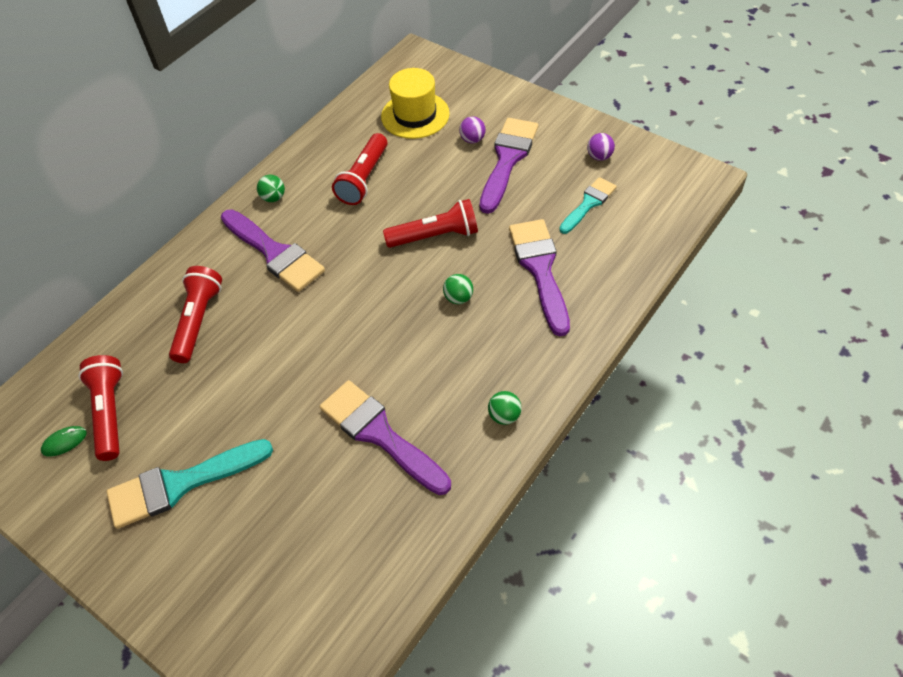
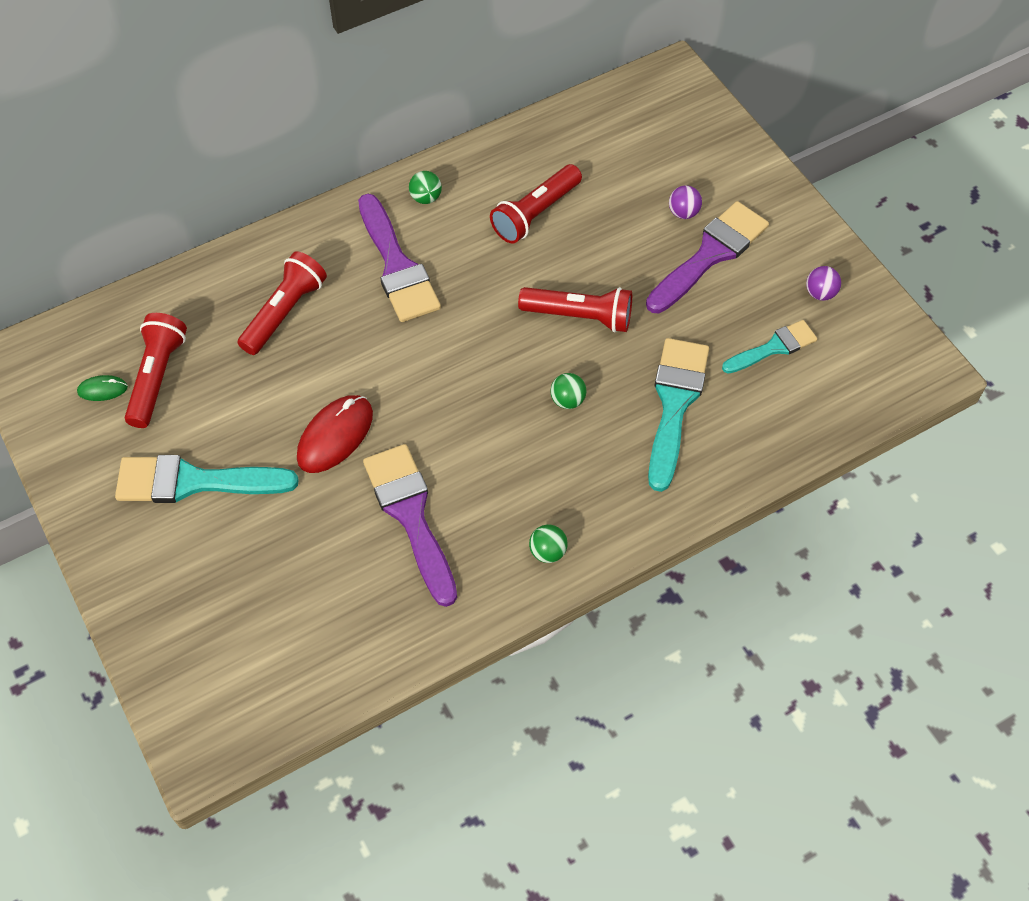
camera: 20 degrees right, 5 degrees up
(286, 398) = (335, 436): none -> red mouse
(415, 115) = (633, 155): yellow hat -> none
(540, 269) = (674, 404): purple brush -> turquoise brush

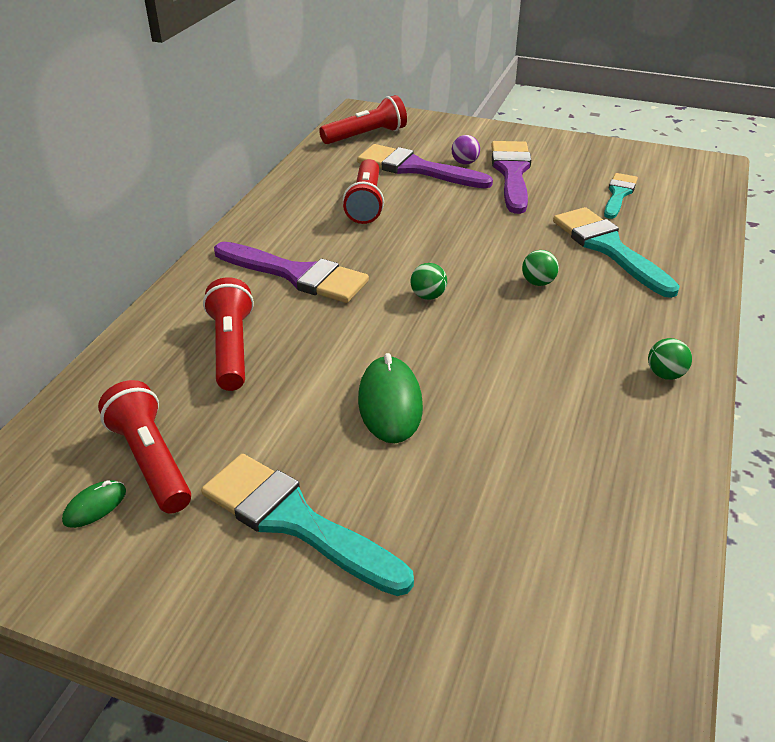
camera: 40 degrees left, 20 degrees down
(194, 482) = (294, 521): turquoise brush -> turquoise brush turned 75 degrees clockwise
(335, 436) = (390, 403): red mouse -> green mouse
(410, 515) = (531, 417): purple brush -> purple brush (415, 168)
(426, 198) = (268, 230): green ball -> green ball (428, 296)
(579, 316) = (476, 237): red flashlight -> red flashlight (366, 136)
(820, 293) = (602, 161): purple ball -> none

